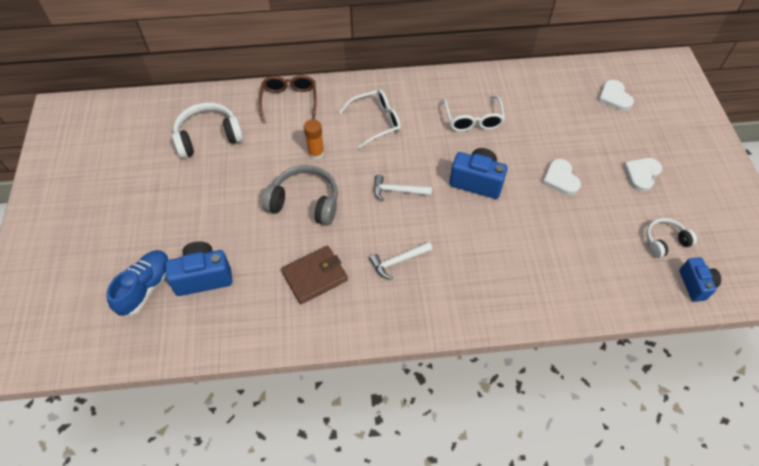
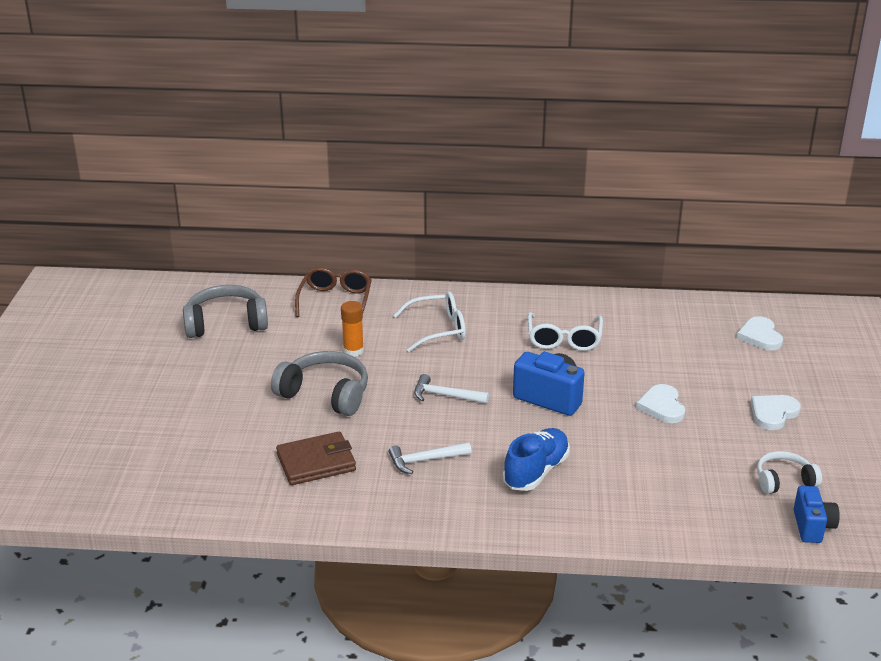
camera: 10 degrees right, 25 degrees down
(146, 287) = (109, 449): blue shoe -> blue shoe (536, 471)
(203, 277) = (180, 447): blue camera -> none
(208, 137) = (226, 323): white headphones -> grey headphones

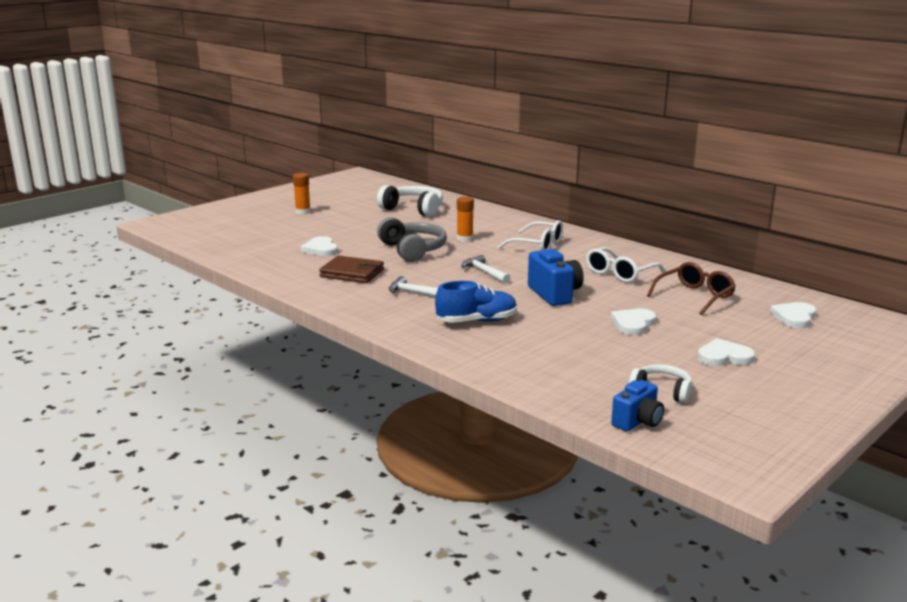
camera: 40 degrees right, 10 degrees down
(97, 383) = (303, 212): none -> orange glue stick
(221, 439) = (321, 249): none -> white heart
(226, 323) = (413, 209): grey headphones -> white headphones
(335, 300) = (496, 217): brown glasses -> brown glasses (695, 296)

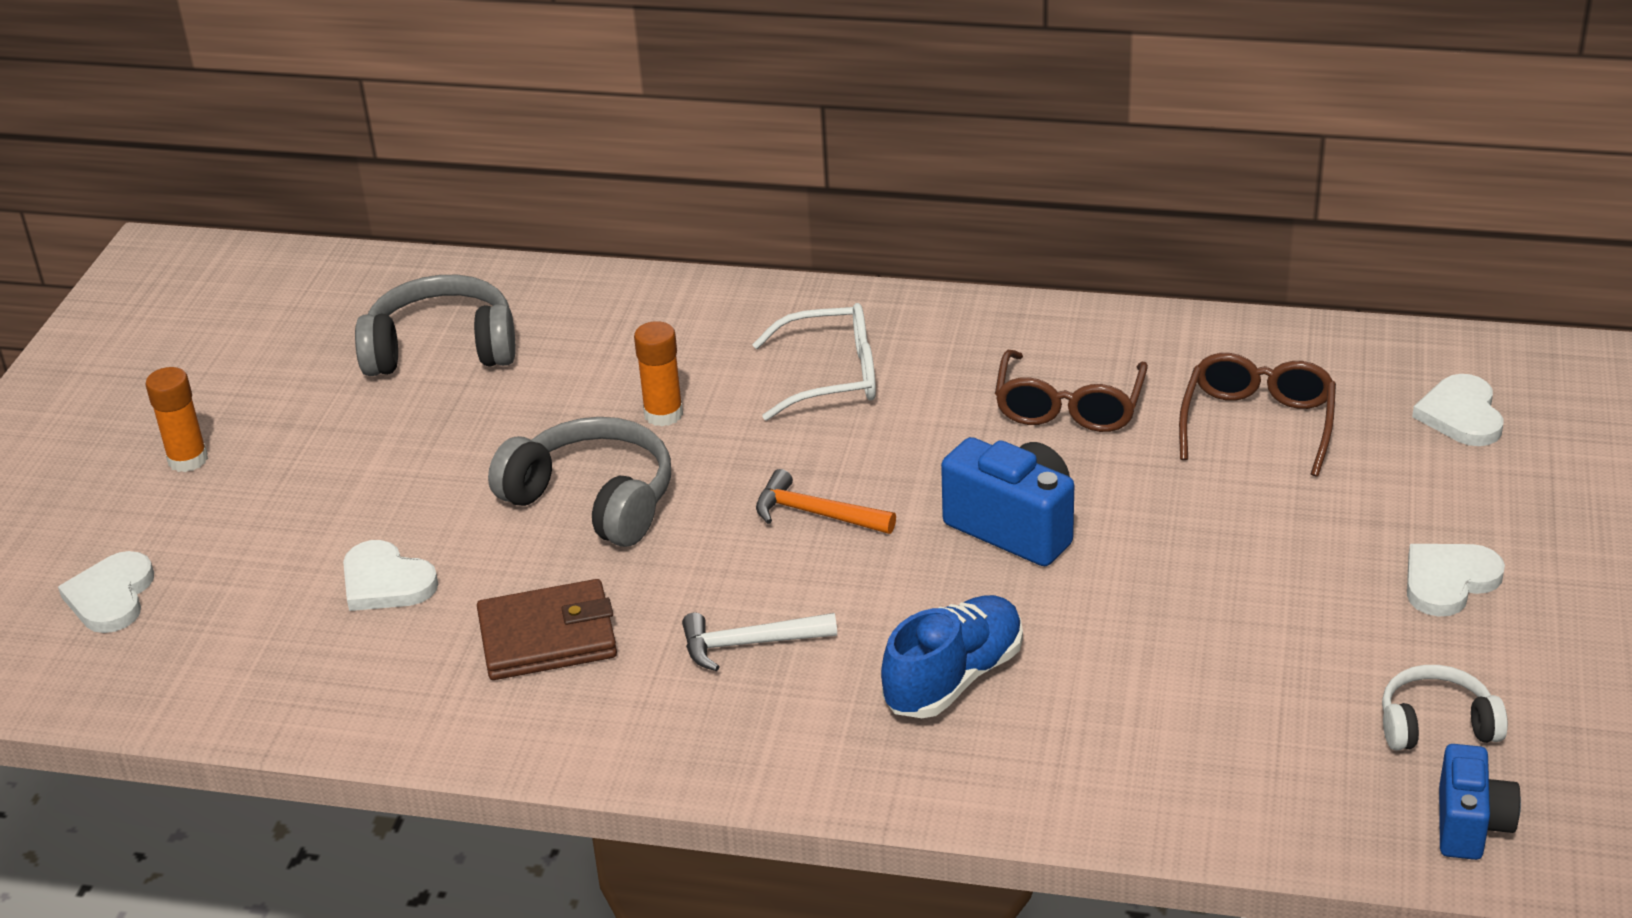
camera: 30 degrees left, 15 degrees up
(413, 209) = (442, 349): white headphones -> grey headphones
(484, 272) = (815, 514): white hammer -> orange hammer
(619, 273) = (1069, 407): white glasses -> brown glasses
(633, 324) = (1229, 555): white heart -> white heart (111, 596)

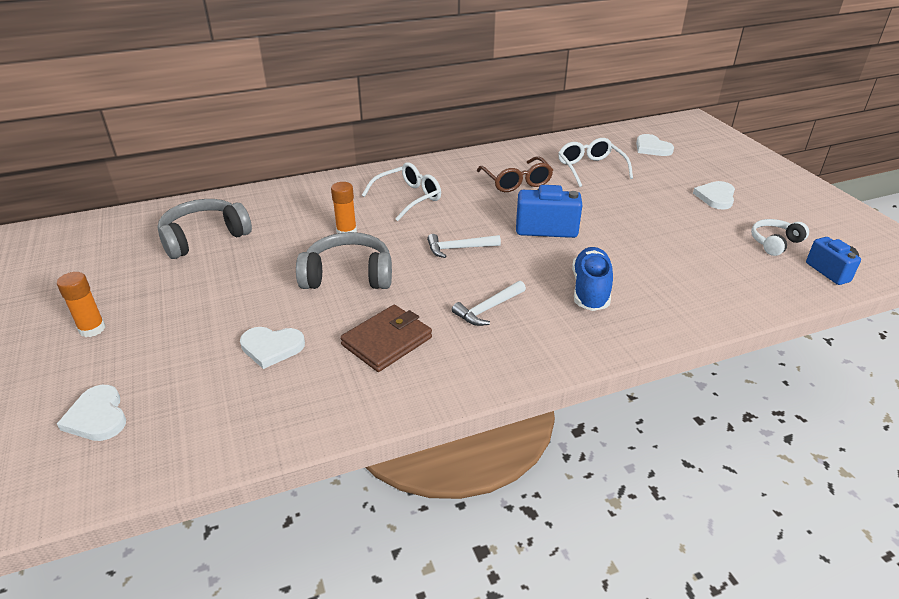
camera: 35 degrees left, 0 degrees up
(815, 514) = (458, 248): orange hammer -> white hammer
(1258, 423) = (590, 168): brown glasses -> white glasses

